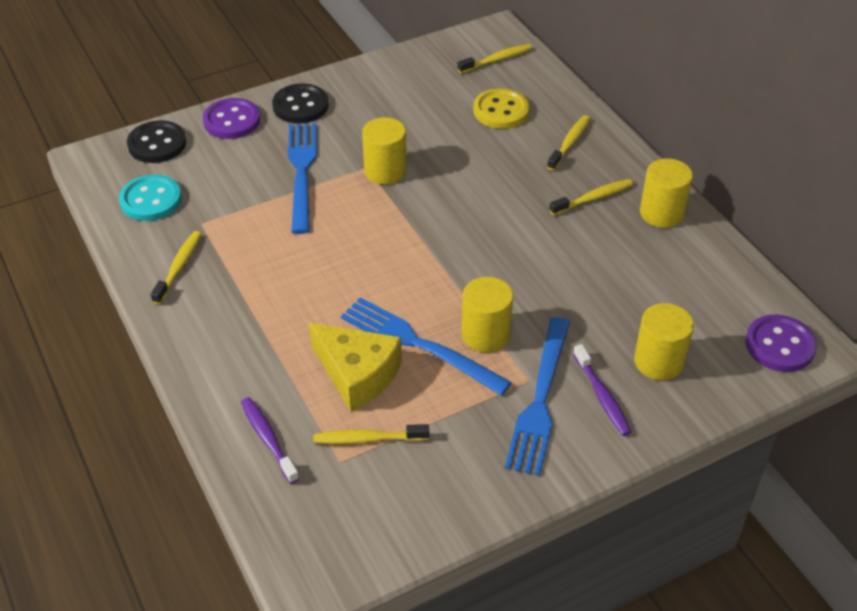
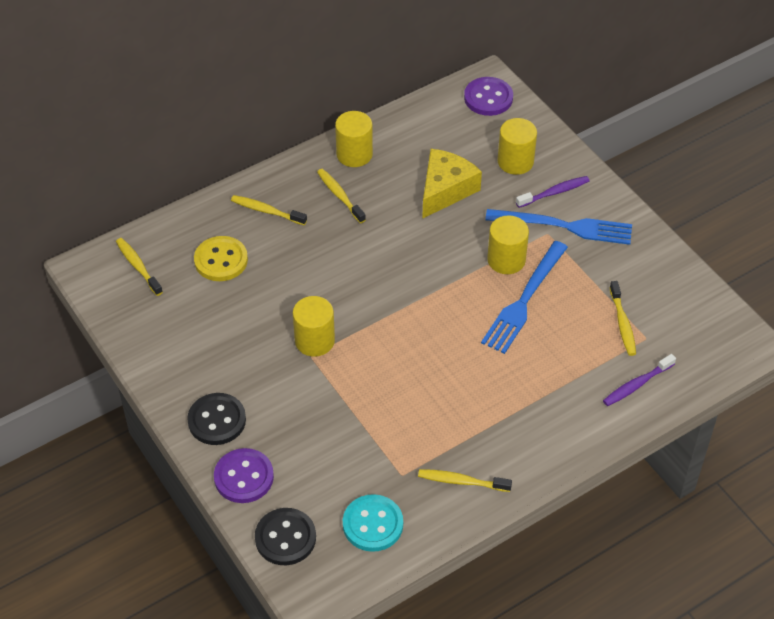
camera: 95 degrees left, 5 degrees up
(302, 172) = (321, 405): blue fork -> none
(357, 374) = (562, 336): yellow cheese -> yellow cheese (445, 190)

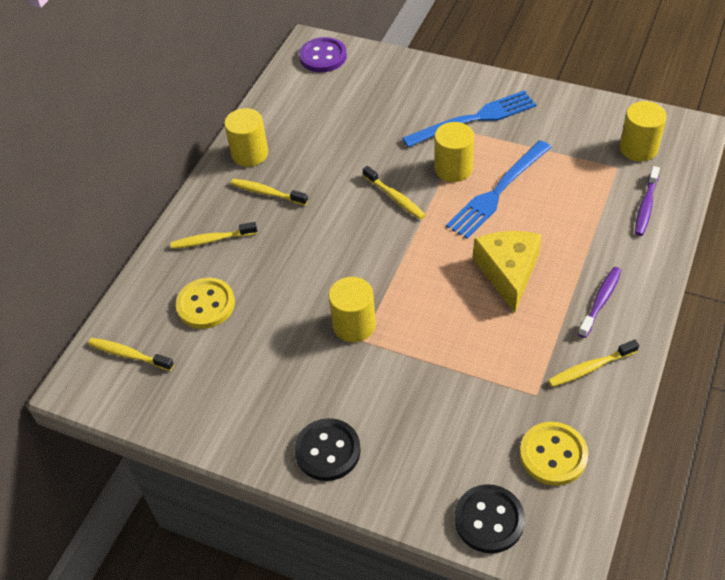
camera: 30 degrees left, 0 degrees up
(244, 477) = (399, 488): purple button -> none
(373, 524) = (553, 455): turquoise button -> yellow button
(445, 190) = (353, 142): yellow cheese -> yellow cheese (508, 272)
(515, 161) = (389, 92): yellow cylinder -> yellow cylinder (638, 148)
(524, 300) = (497, 192): blue fork -> blue fork turned 45 degrees clockwise
(554, 192) = (442, 98): purple toothbrush -> purple toothbrush (600, 301)
(622, 323) = (589, 166): yellow toothbrush -> yellow toothbrush (395, 198)

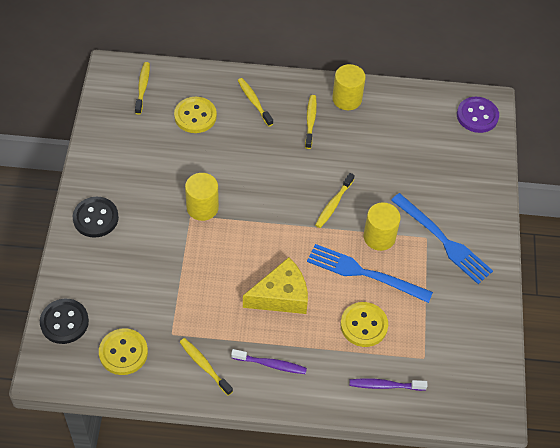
camera: 65 degrees right, 5 degrees up
(566, 207) = (364, 325): none -> yellow button
(638, 148) = (454, 372): yellow cylinder -> none

